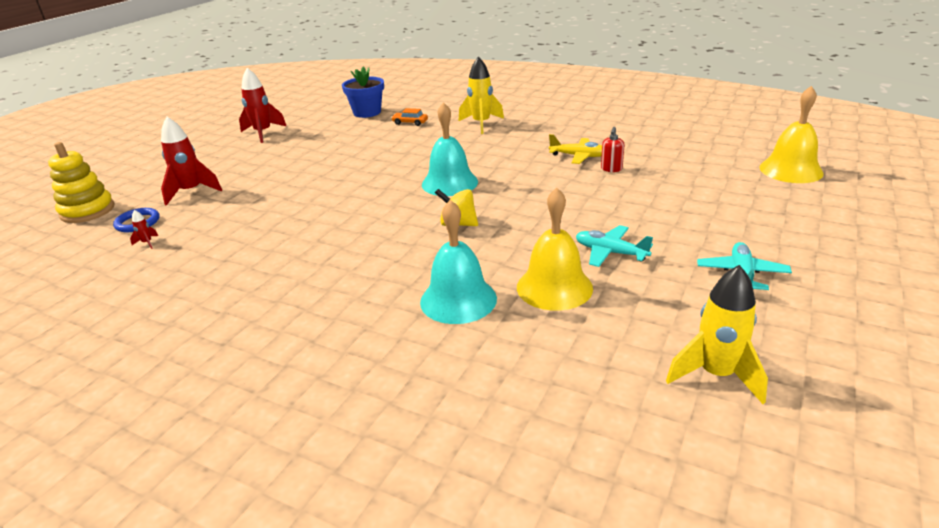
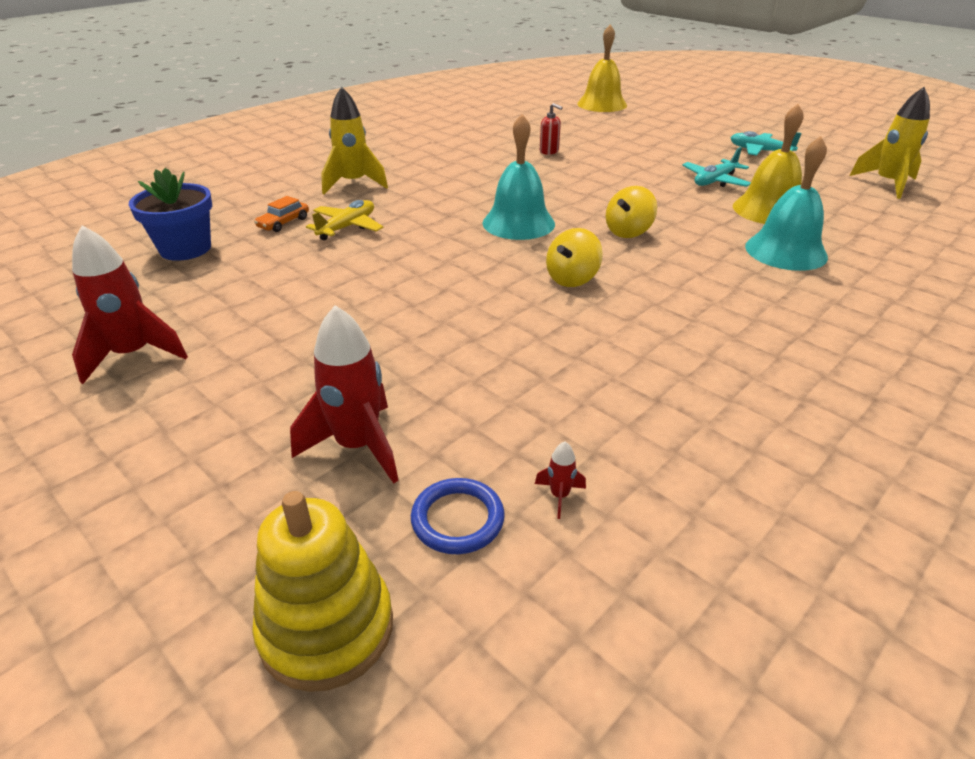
camera: 75 degrees left, 5 degrees up
(369, 214) = (572, 279): none -> yellow spinning top
(578, 156) = (506, 157): yellow plane -> yellow plane (347, 227)

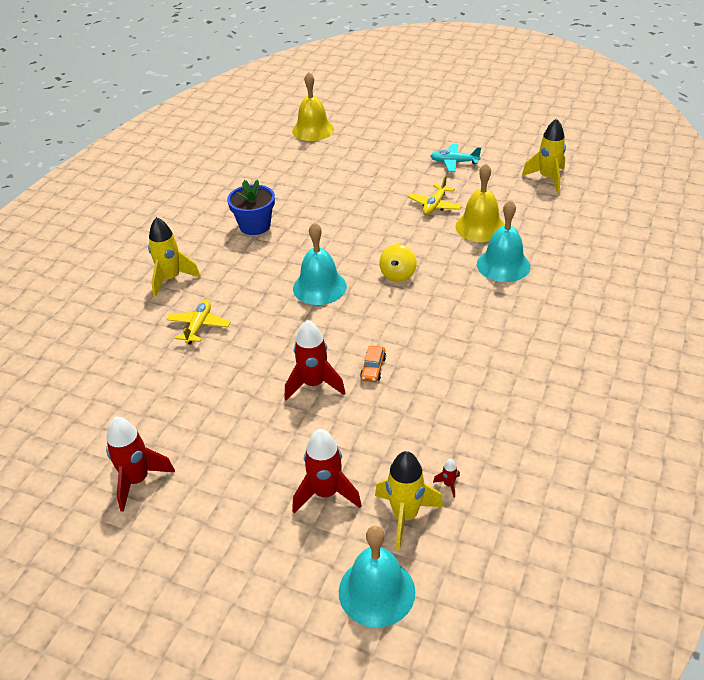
camera: 20 degrees left, 5 degrees up
(185, 249) = (92, 382): blue flower pot -> blue flower pot (255, 226)
(283, 223) = (147, 336): orange car -> orange car (373, 368)
(326, 628) = (376, 591): yellow stacking toy -> turquoise bell
(439, 313) = (314, 384): none -> red rocket
(457, 519) = (405, 516): blue ring -> yellow rocket
(549, 151) = (301, 201): red soap dispenser -> none
(572, 279) = (381, 329): yellow spinning top -> none
(714, 181) = (434, 205): turquoise plane -> yellow plane

